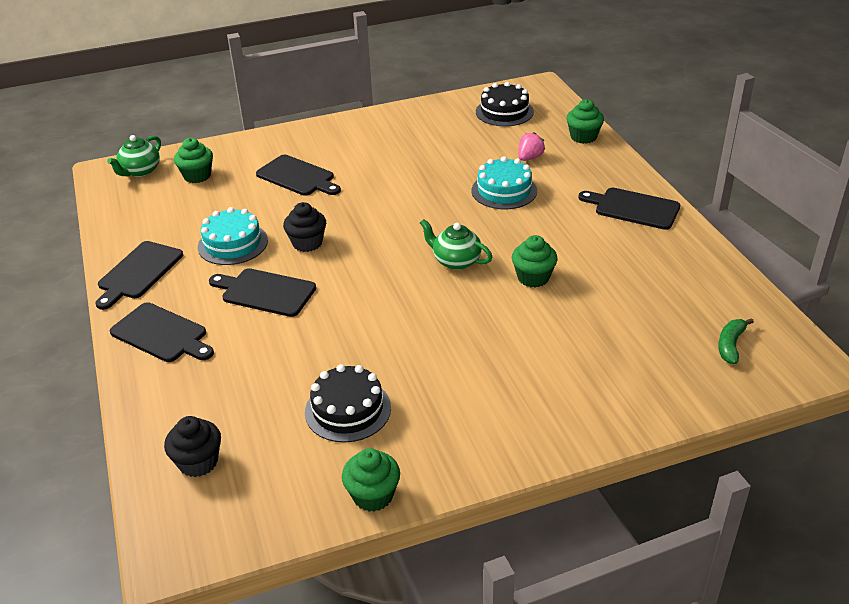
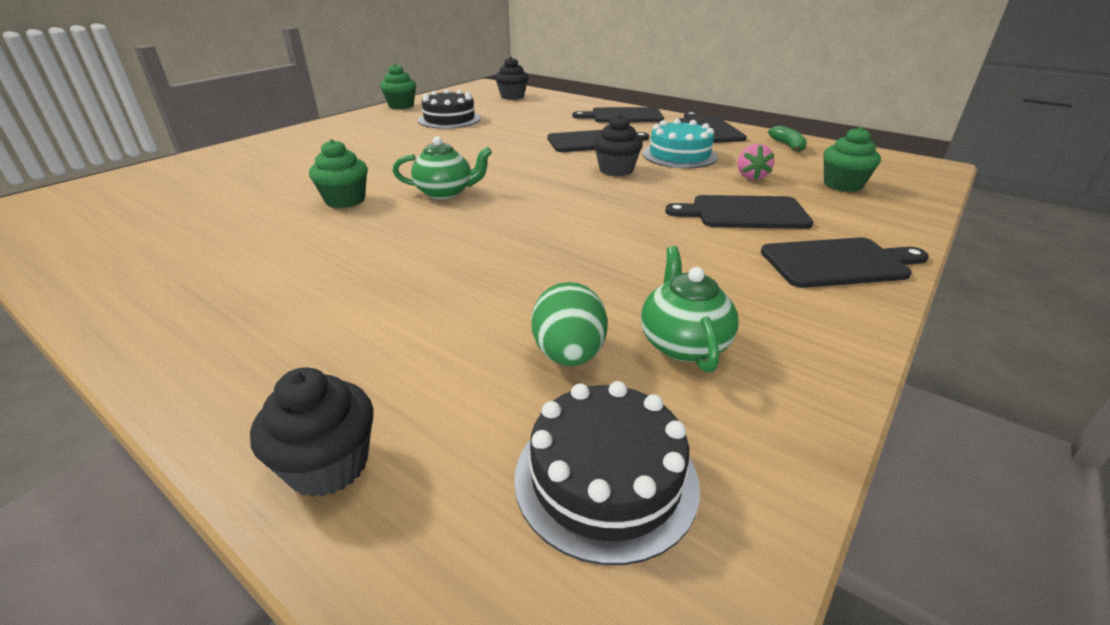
camera: 145 degrees right, 5 degrees down
(140, 171) = (901, 174): green teapot -> green teapot (683, 343)
(481, 142) = (569, 354): none -> green egg
(504, 191) = (445, 276): turquoise cake -> none
(529, 158) = (439, 351): pink strawberry -> pink strawberry (751, 177)
(583, 137) = (328, 465): green cupcake -> black cupcake
(633, 208) = (196, 312): black cutting board -> black cutting board (838, 263)
(730, 345) = (100, 203): green banana -> green banana (788, 146)

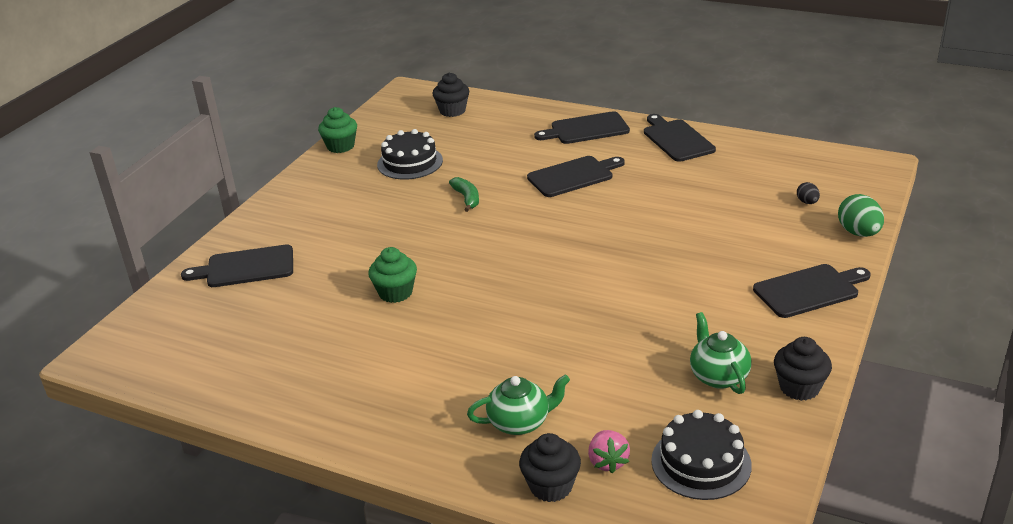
camera: 10 degrees left, 0 degrees up
(445, 192) = (476, 268): green teapot -> green teapot (520, 422)
(569, 354) = (650, 397): green egg -> green egg (858, 233)
(616, 170) = (611, 214): black cupcake -> black cupcake (799, 387)
(679, 155) = (661, 184): turquoise cake -> none
(744, 213) = (733, 250): black cutting board -> black cutting board (246, 267)
(751, 177) = (730, 204): pink strawberry -> pink strawberry (607, 462)
(788, 146) = (755, 154): green banana -> green banana (467, 198)
(842, 185) = (807, 202): green cupcake -> black egg

